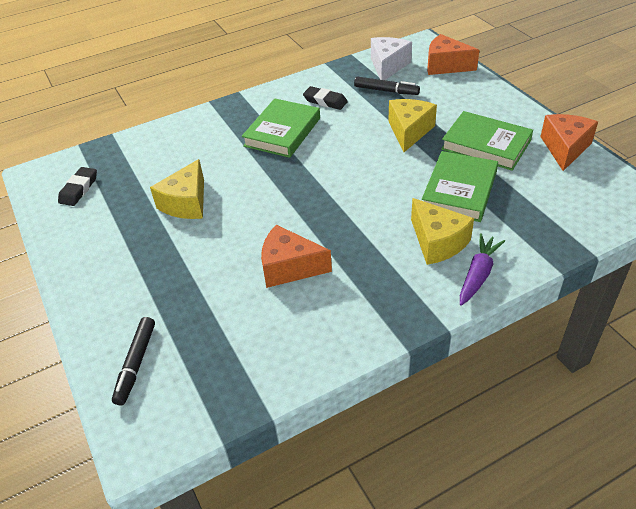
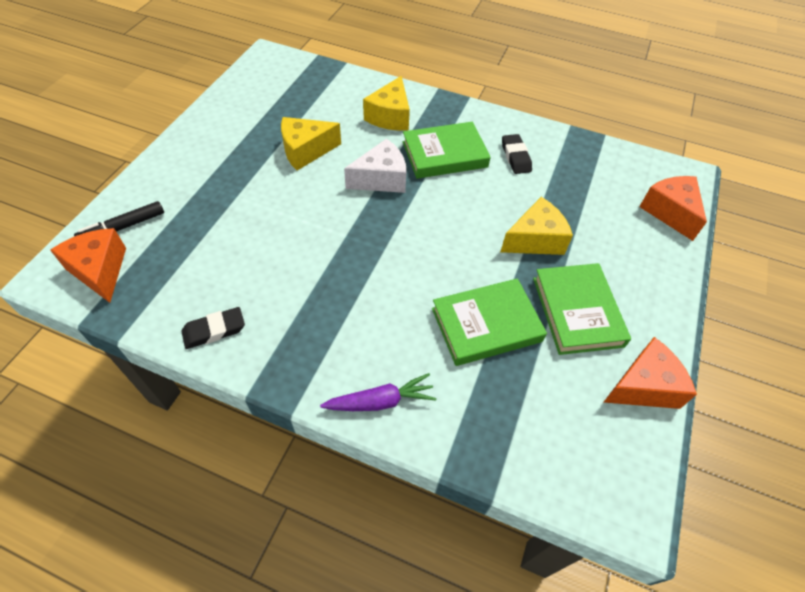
camera: 45 degrees right, 10 degrees up
(79, 189) = (271, 86): black eraser -> black eraser (214, 330)
(289, 267) = (284, 256): orange cheese -> orange cheese (100, 270)
(386, 91) = (577, 189): black marker -> none
(388, 66) = (617, 170): white cheese -> white cheese (381, 179)
(437, 242) = (398, 345): yellow cheese -> yellow cheese (390, 116)

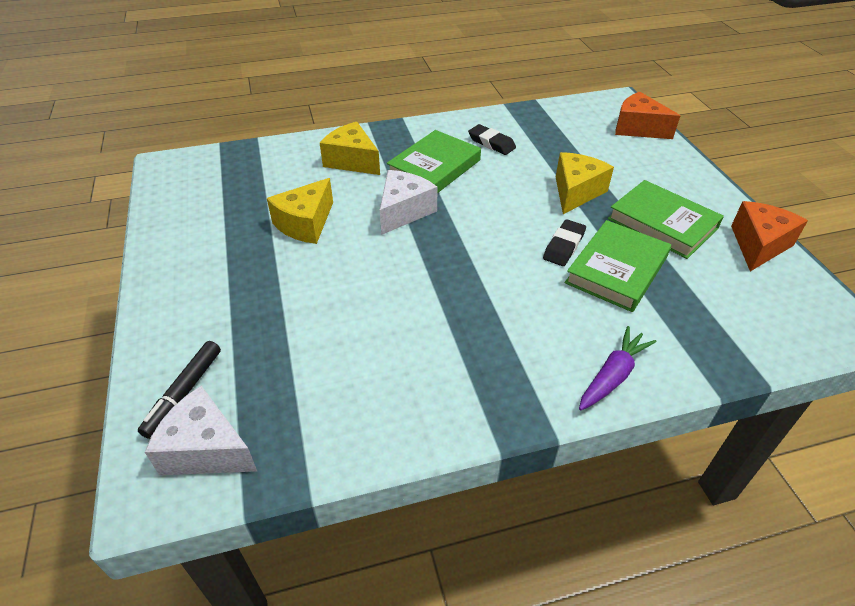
camera: 35 degrees left, 10 degrees down
(100, 270) = (206, 449): orange cheese -> white cheese
(214, 330) = (402, 420): black eraser -> black eraser (564, 246)
(390, 116) = (352, 161): yellow cheese -> yellow cheese turned 150 degrees clockwise

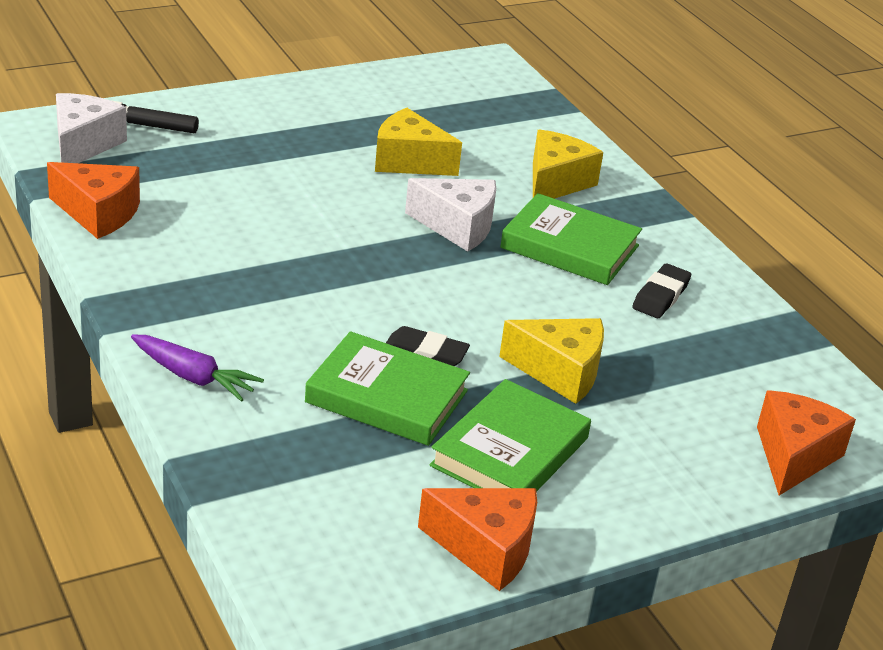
camera: 75 degrees right, 10 degrees down
(351, 437) = (98, 213): none -> orange cheese

